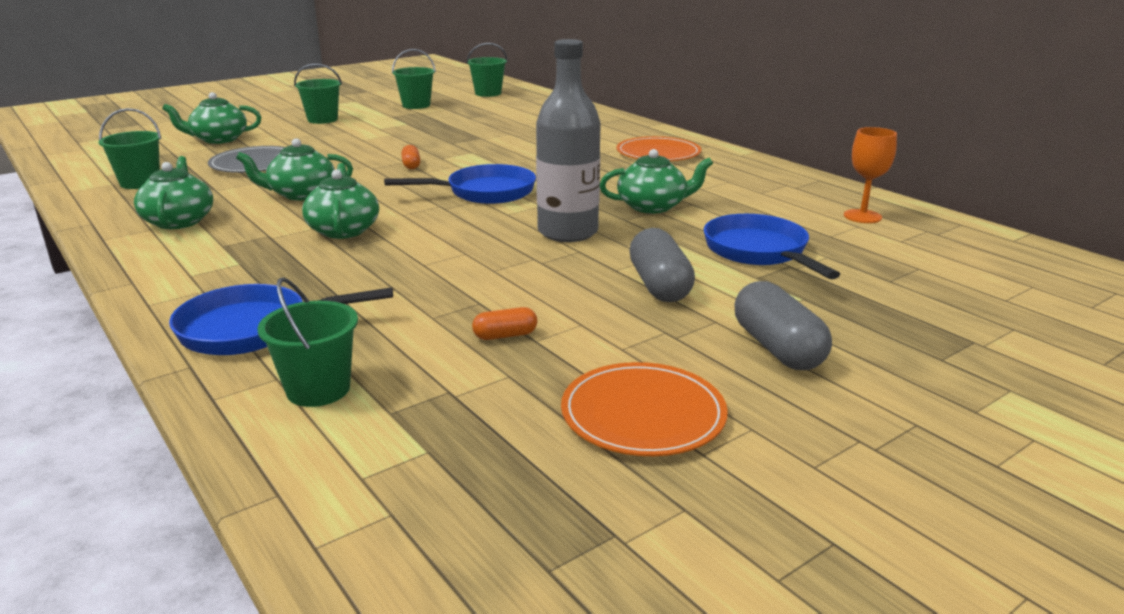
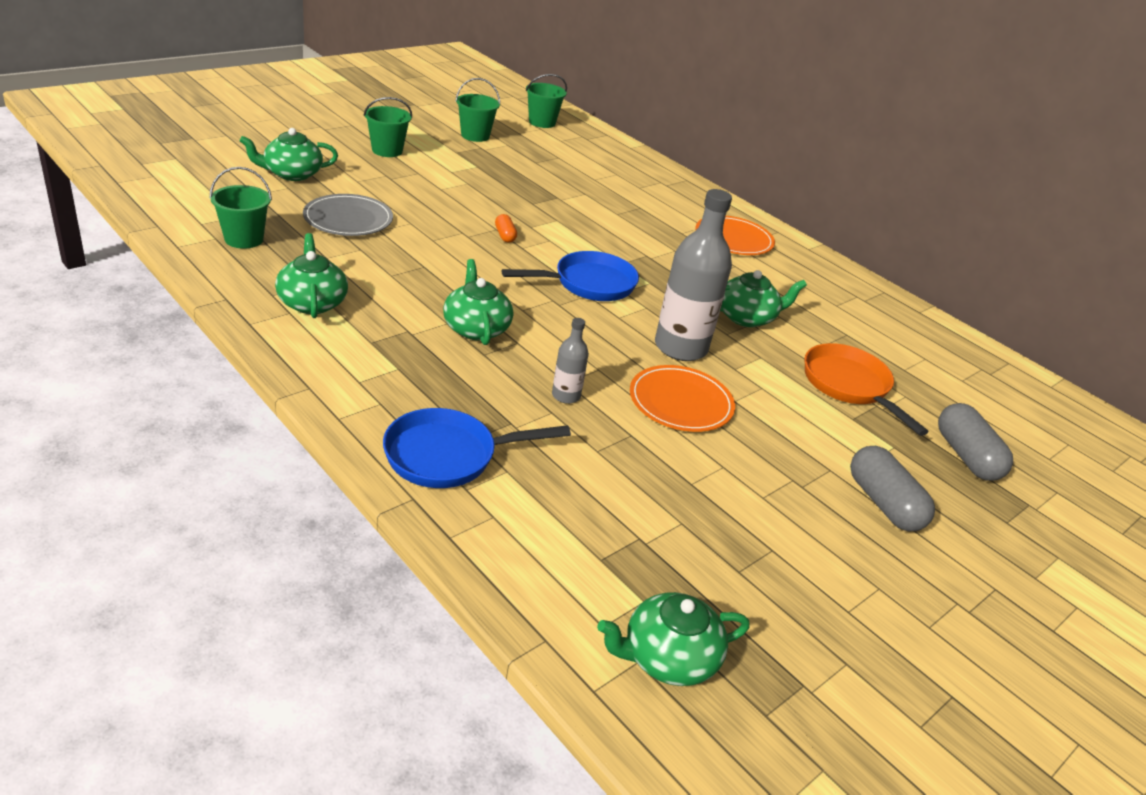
camera: 10 degrees left, 10 degrees up
(301, 194) = (414, 271): green teapot -> green teapot (668, 658)
(318, 389) = (533, 531): green bucket -> none
(417, 275) = (566, 396): none -> grey bottle
(505, 335) = (665, 477): orange capsule -> none
(643, 414) = (796, 570): orange plate -> orange plate (681, 402)
(659, 285) = (775, 423): grey capsule -> grey capsule (966, 456)
(759, 252) = (849, 386): blue pan -> orange pan
(862, 216) = (927, 346): orange goblet -> none

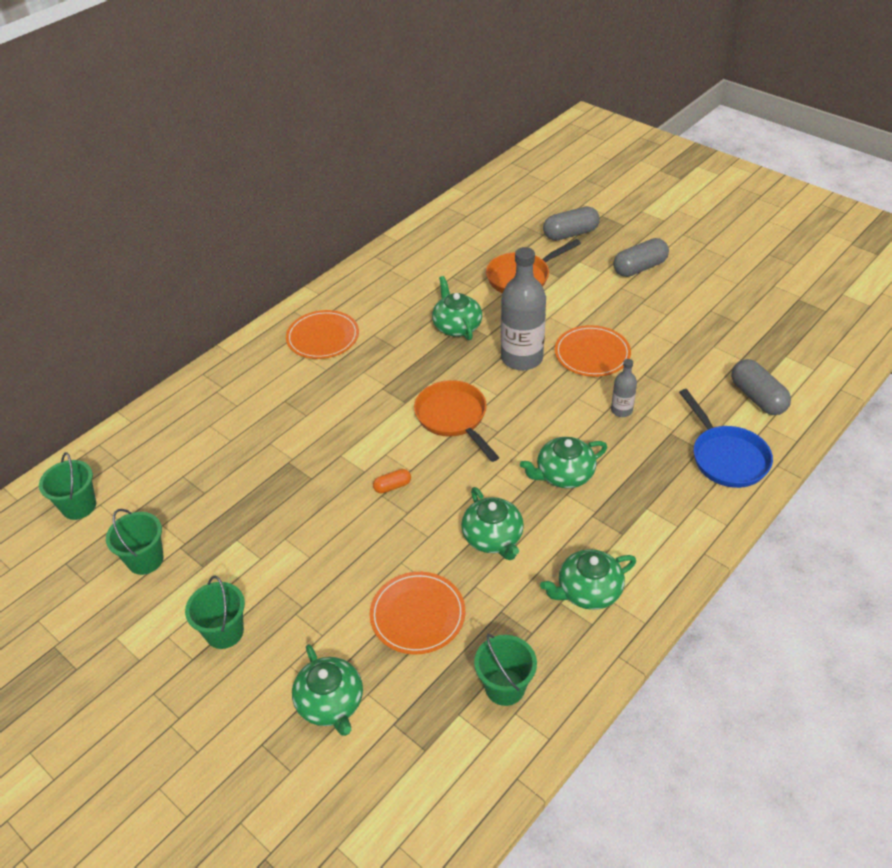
camera: 90 degrees left, 10 degrees up
(348, 219) = (417, 615): grey plate -> orange plate
(553, 529) = (757, 397): none -> grey capsule
(589, 284) = (453, 418): blue pan -> orange pan
(668, 658) = (817, 344): green teapot -> green teapot (493, 538)

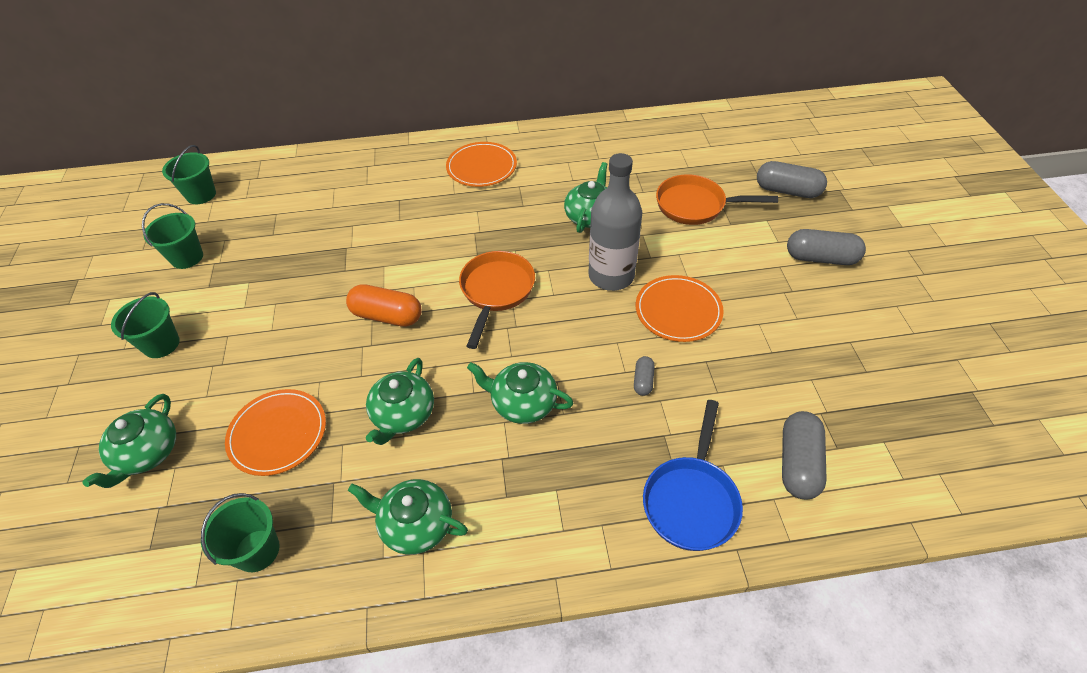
camera: 40 degrees right, 5 degrees up
(392, 486) = (387, 316): orange capsule -> orange capsule, size x1.92
(621, 410) = (643, 381): grey bottle -> grey capsule

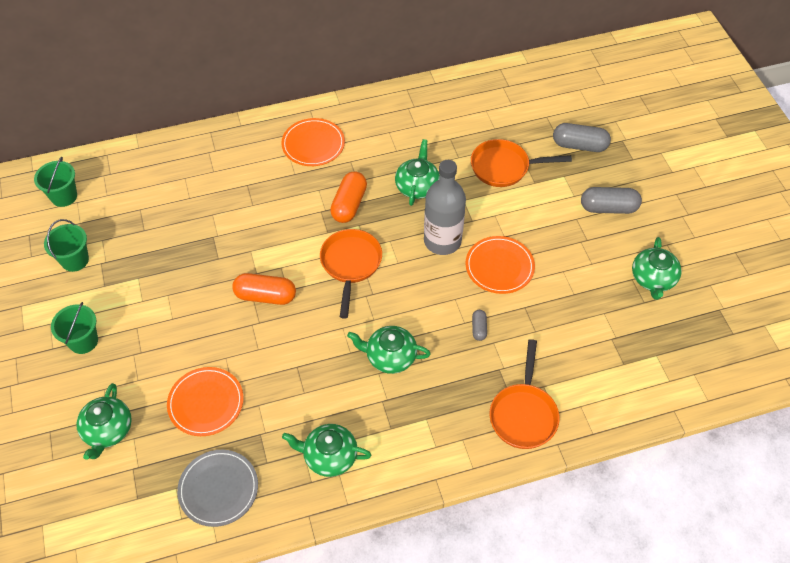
camera: 10 degrees left, 5 degrees up
(257, 550) = (218, 489): green bucket -> grey plate
(403, 414) = (299, 376): green teapot -> green teapot (653, 279)
(508, 228) = (349, 204): none -> orange capsule
(691, 500) = (523, 414): blue pan -> orange pan
(798, 463) = (596, 378): grey capsule -> none

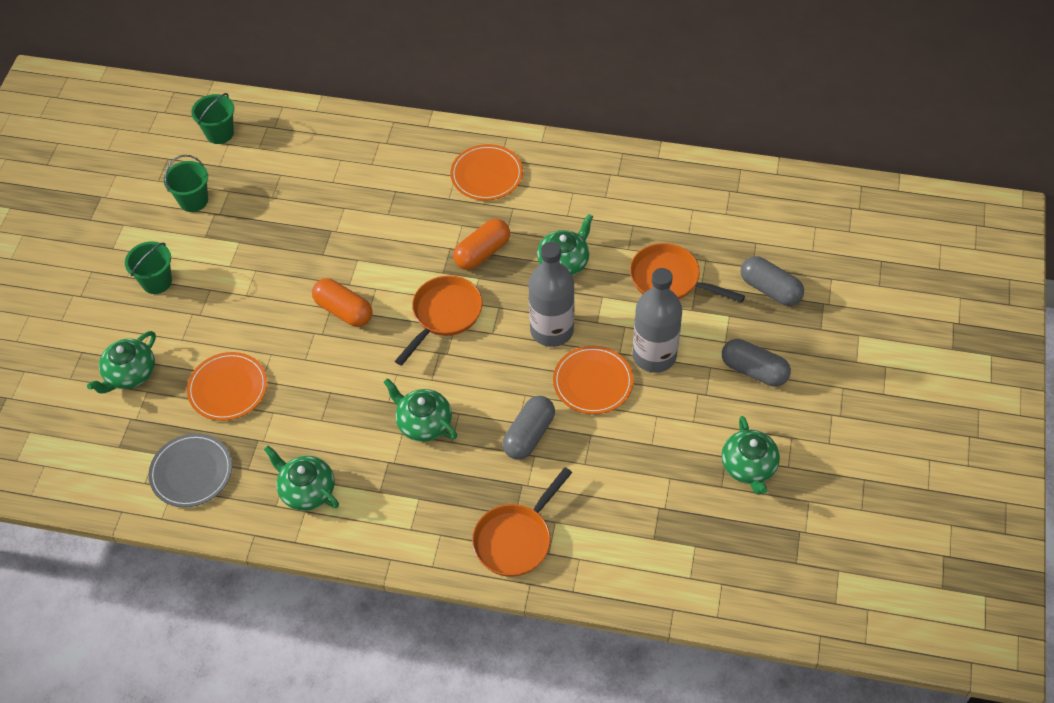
camera: 30 degrees right, 0 degrees up
(479, 328) = (529, 435): grey capsule -> grey capsule, size x1.92
(531, 227) = (654, 355): none -> grey bottle
(653, 279) = (749, 466): green teapot -> green teapot turned 45 degrees counterclockwise

